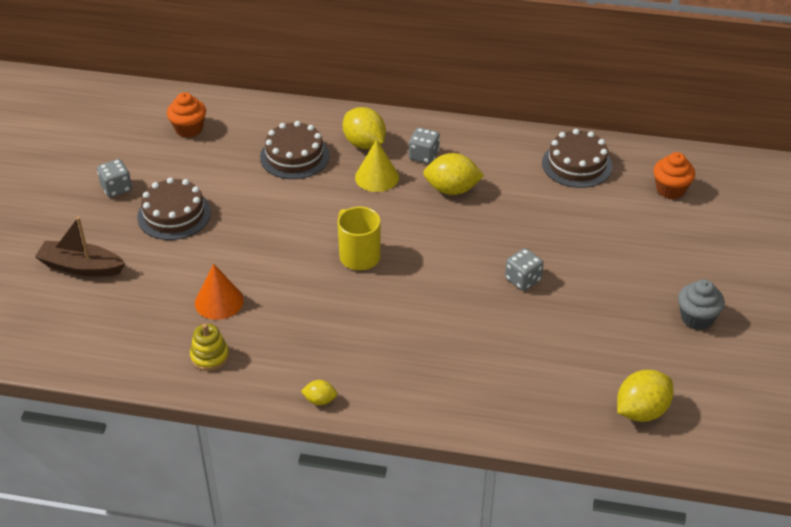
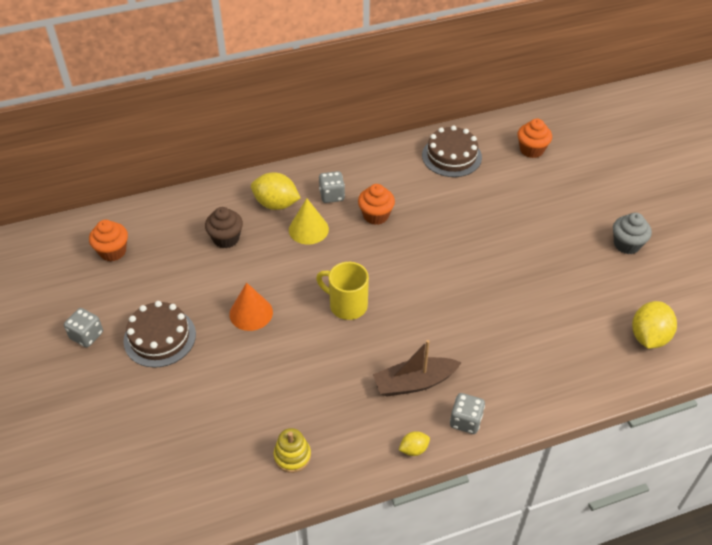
camera: 30 degrees left, 5 degrees up
(81, 267) = (110, 427): brown boat -> brown boat (414, 383)
(219, 301) = (261, 400): orange cone -> orange cone (251, 313)
(294, 156) = (226, 239): brown cake -> brown cupcake
(452, 190) = (376, 215): yellow lemon -> orange cupcake
(523, 279) = (486, 268): grey dice -> grey dice (465, 421)

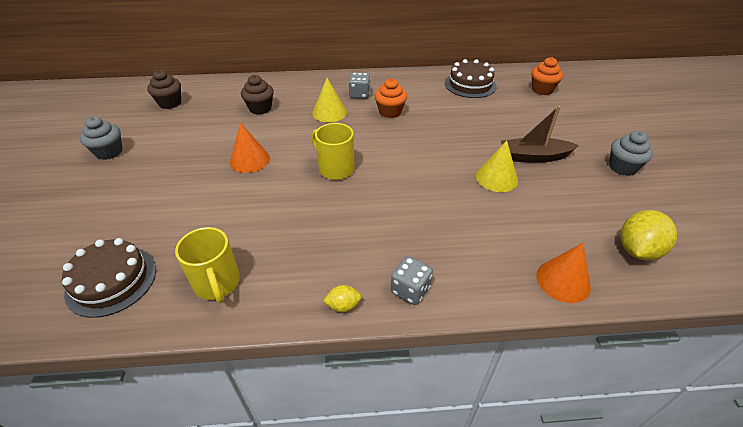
camera: 15 degrees right, 5 degrees down
(86, 335) = (109, 152): grey dice -> grey cupcake
(113, 251) = (170, 103): orange cupcake -> brown cupcake
(160, 337) = (164, 163): brown cake -> brown cake (111, 281)
(276, 204) = (312, 93): yellow lemon -> none
(292, 456) = (217, 284): yellow stacking toy -> yellow mug
(414, 383) = (370, 243): brown boat -> brown boat (533, 157)
(510, 283) = (496, 178): none -> yellow cone
(591, 382) = (563, 281): none -> orange cone

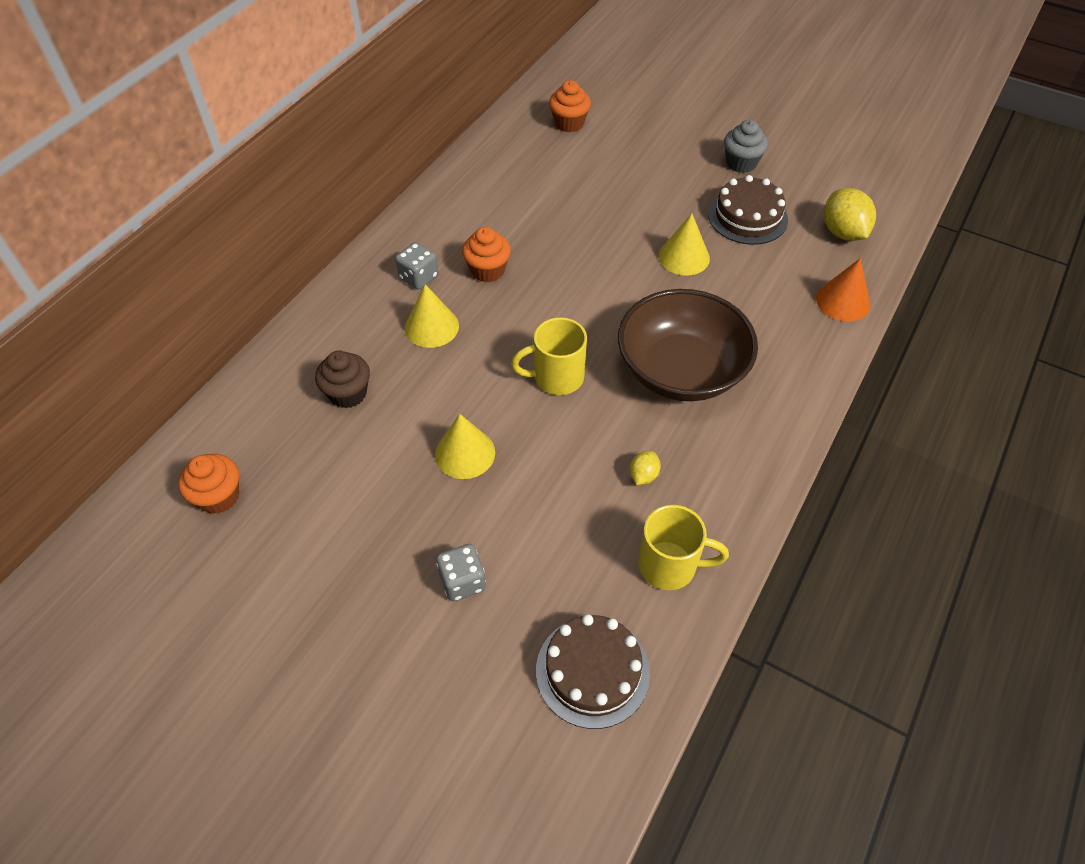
camera: 55 degrees left, 10 degrees up
(109, 152) = (294, 614): grey cupcake -> none
(170, 103) = (219, 496): brown cupcake -> orange cupcake
(249, 160) = (465, 453): orange cone -> yellow cone
(343, 306) = (770, 470): yellow lemon -> yellow lemon (643, 475)
(394, 218) = (681, 370): none -> brown bowl
(410, 290) = (784, 410): grey dice -> grey dice (462, 581)
(470, 84) = (500, 169): brown cake -> brown cake (747, 217)
(533, 157) = (675, 209): brown boat -> none

